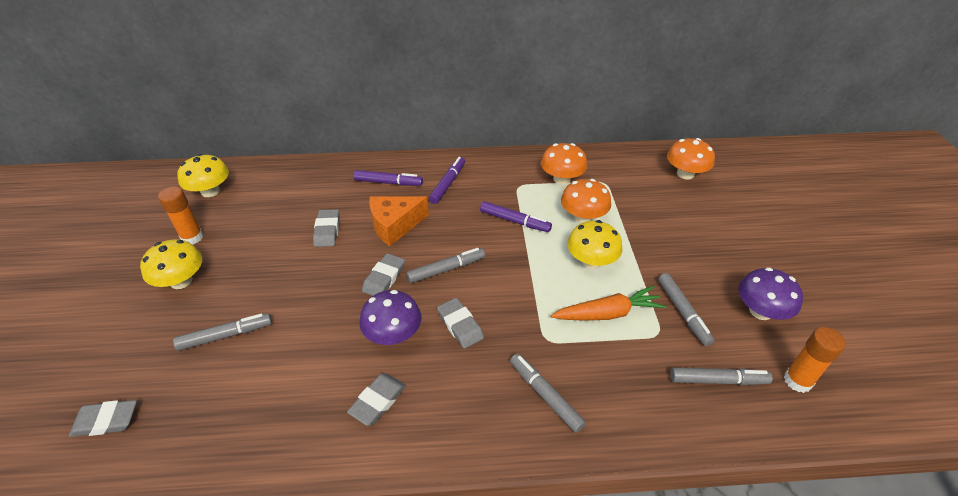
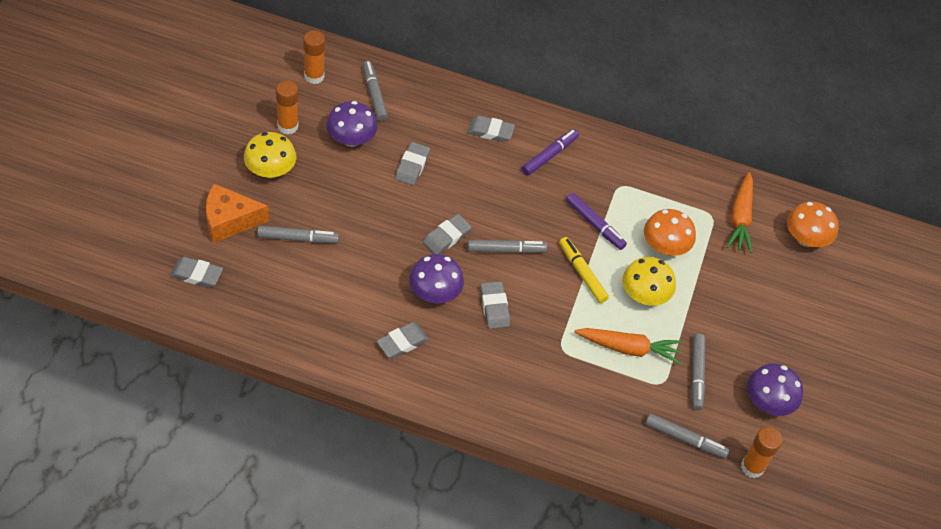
camera: 15 degrees right, 10 degrees up
(210, 191) = (314, 76): yellow mushroom -> orange glue stick
(260, 228) = (351, 139): none -> purple mushroom
(388, 182) = (490, 131): purple marker -> grey eraser
(394, 225) = (477, 184): orange cheese -> orange cheese (229, 220)
(526, 263) = (582, 273): none -> yellow marker
(545, 395) = (536, 392): grey marker -> grey marker (374, 94)
(561, 179) = (669, 194): orange mushroom -> none
(627, 177) = (740, 218): none -> orange carrot

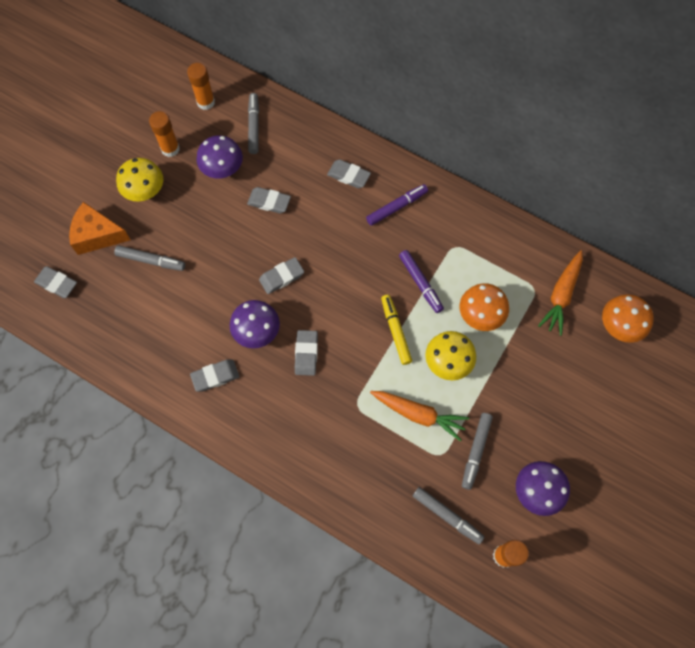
camera: 20 degrees right, 15 degrees up
(412, 166) = (269, 202): grey eraser -> grey eraser turned 75 degrees clockwise
(506, 250) = (331, 298): grey marker -> none

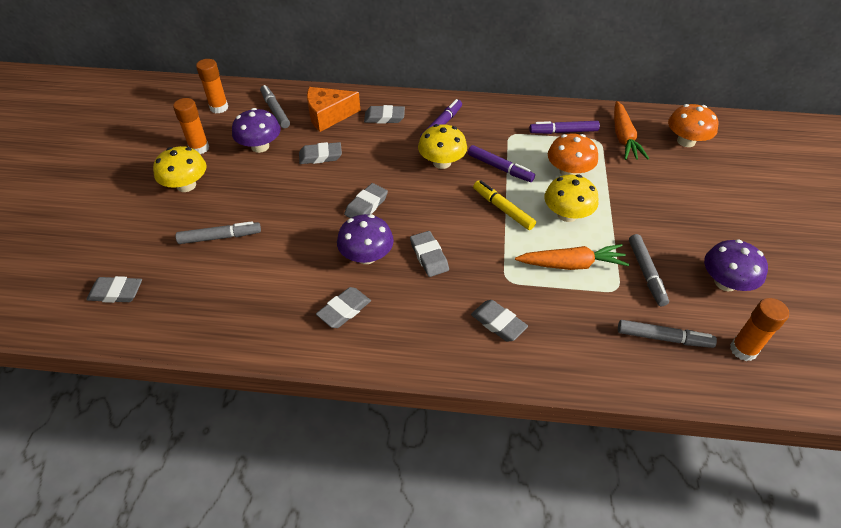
camera: 25 degrees left, 20 degrees down
(97, 235) = (148, 236): orange cheese -> orange cheese (328, 116)
(326, 442) = (498, 323): none -> grey eraser
(372, 254) = (442, 162): none -> yellow mushroom
(507, 263) = (563, 132): none -> purple marker

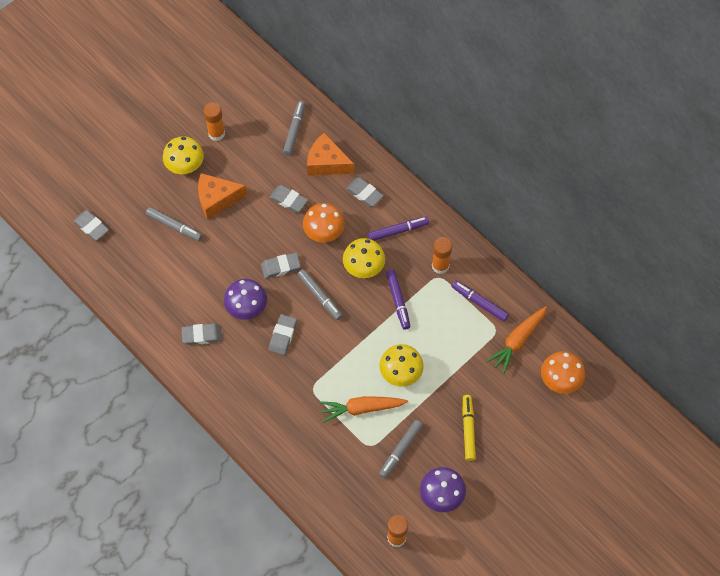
camera: 40 degrees right, 15 degrees up
(219, 108) = (258, 99): orange glue stick -> orange glue stick (440, 266)
(246, 192) = (217, 199): none -> orange cheese
(260, 146) = (256, 161): purple mushroom -> none
(498, 323) = (278, 411): grey eraser -> none
(503, 209) = (364, 336): yellow marker -> yellow marker (468, 429)
(568, 172) = (441, 340): orange mushroom -> orange mushroom (324, 231)
(571, 264) = (362, 409): orange carrot -> orange carrot turned 135 degrees clockwise
(663, 338) = (360, 495): grey marker -> grey marker (320, 296)

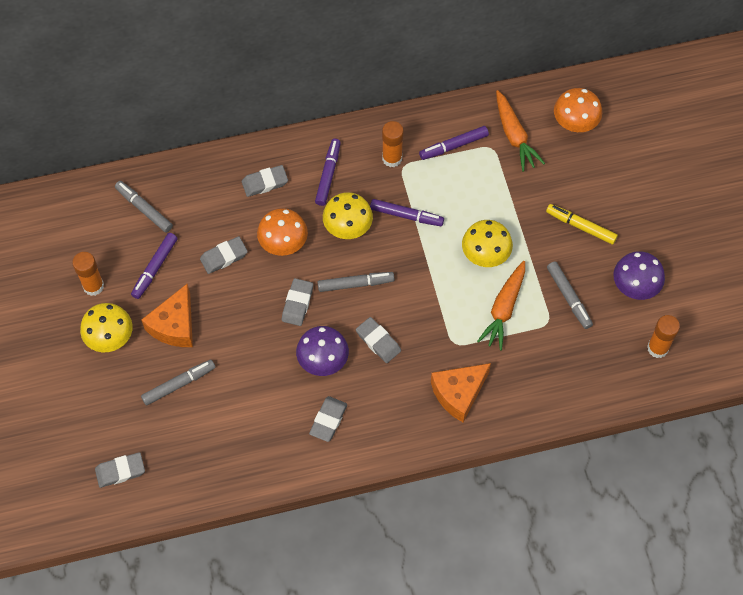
camera: 60 degrees left, 0 degrees up
(253, 162) = (155, 268): none -> purple marker
(327, 163) = (205, 199): orange cheese -> orange cheese (458, 393)

